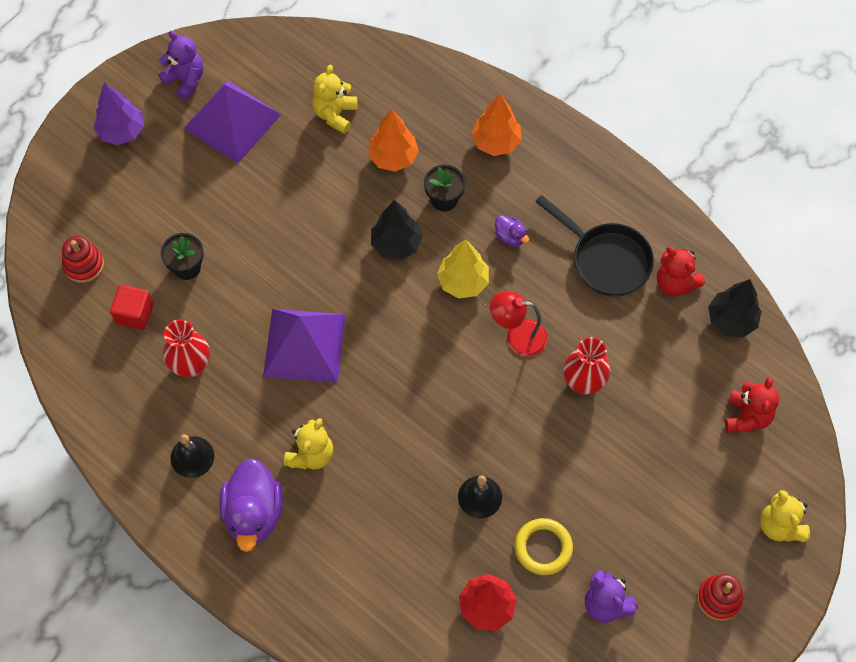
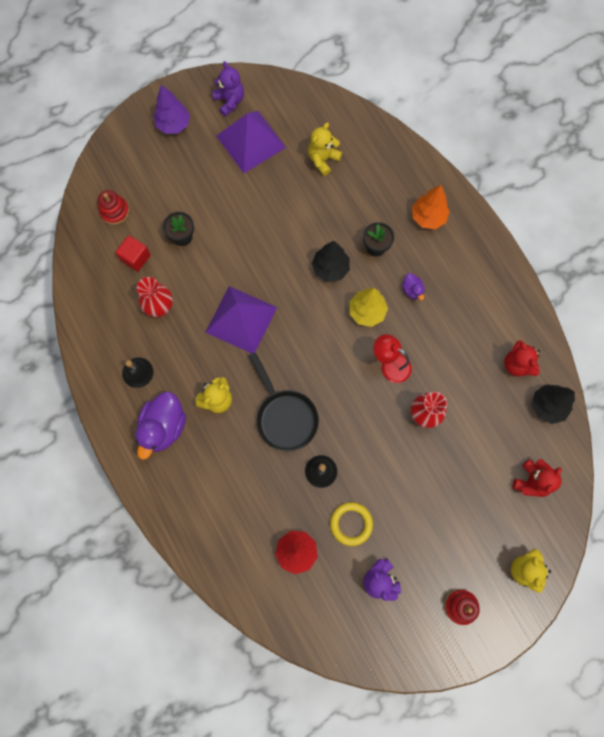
camera: 20 degrees right, 10 degrees up
(393, 157) = (352, 204): orange tree -> none
(606, 260) = (474, 330): black pan -> black pan (285, 416)

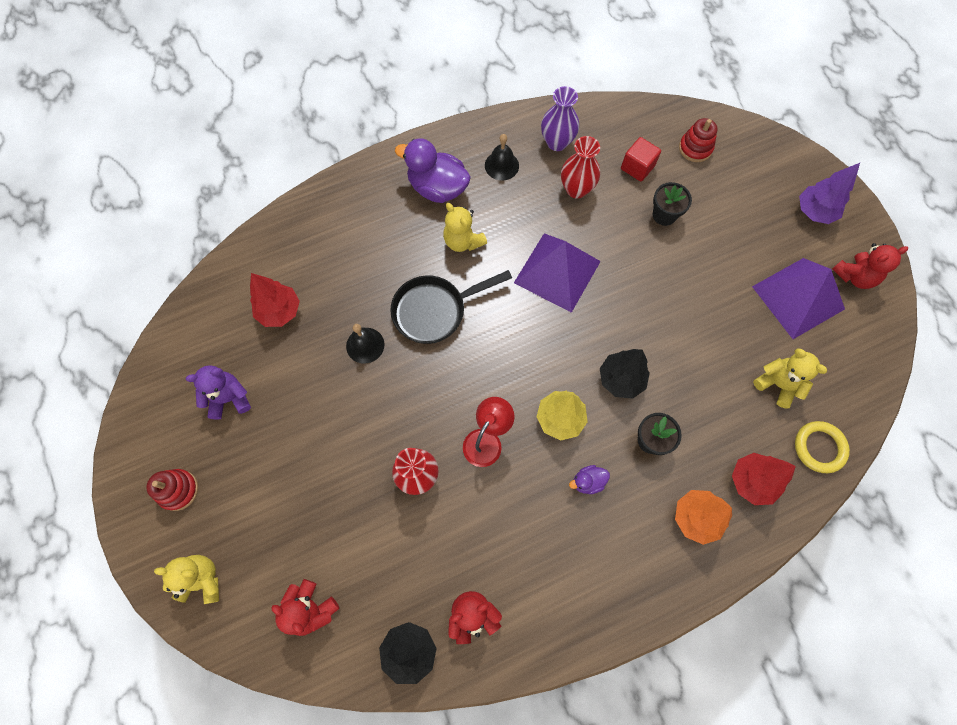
camera: 95 degrees right, 5 degrees down
(111, 326) = (557, 142): none -> purple vase
(229, 101) = (854, 276): purple teddy bear -> red teddy bear
(351, 524) = (299, 373): yellow ring -> yellow ring (819, 447)
(397, 180) = (751, 481): none -> red tree

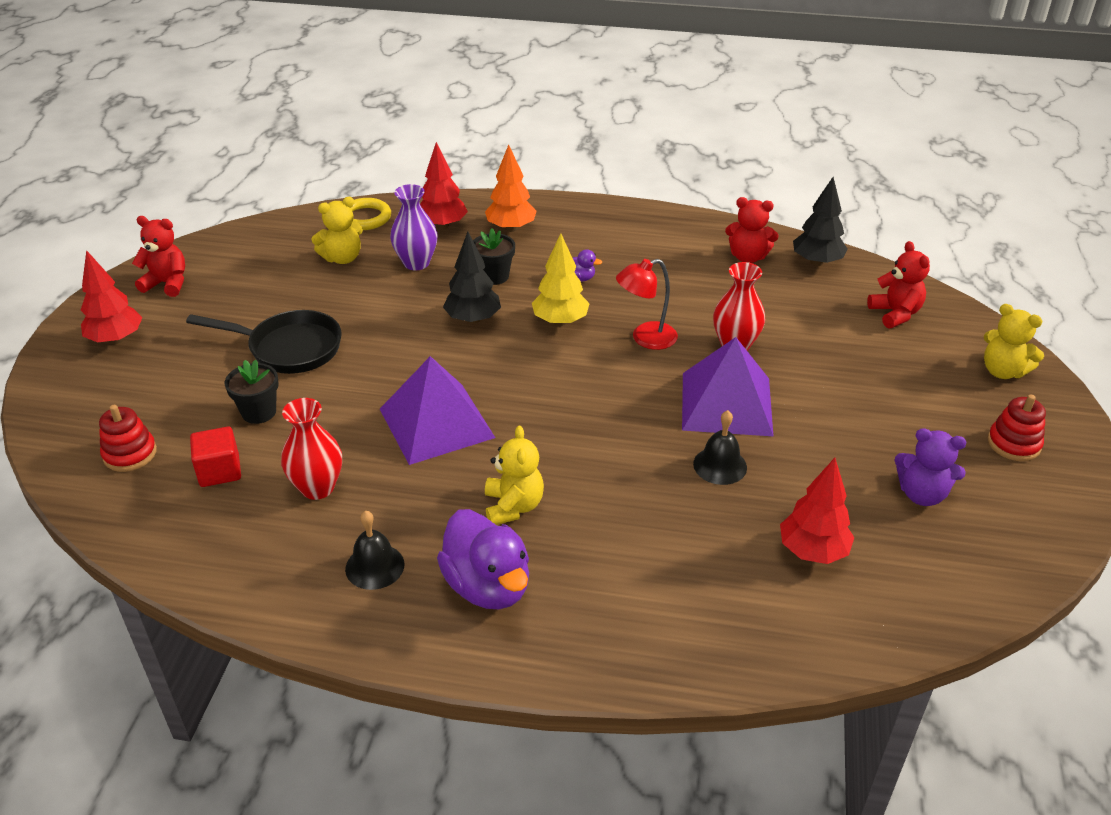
camera: 145 degrees left, 30 degrees down
(435, 311) = (611, 457): black pan -> black pan (289, 348)
(557, 142) = (272, 554): purple vase -> purple vase (416, 263)
(777, 384) = (342, 258): yellow teddy bear -> yellow teddy bear turned 105 degrees counterclockwise
(798, 297) = (237, 294): purple pyramid -> purple pyramid (726, 403)
(814, 212) = (116, 339): purple tree -> red tree

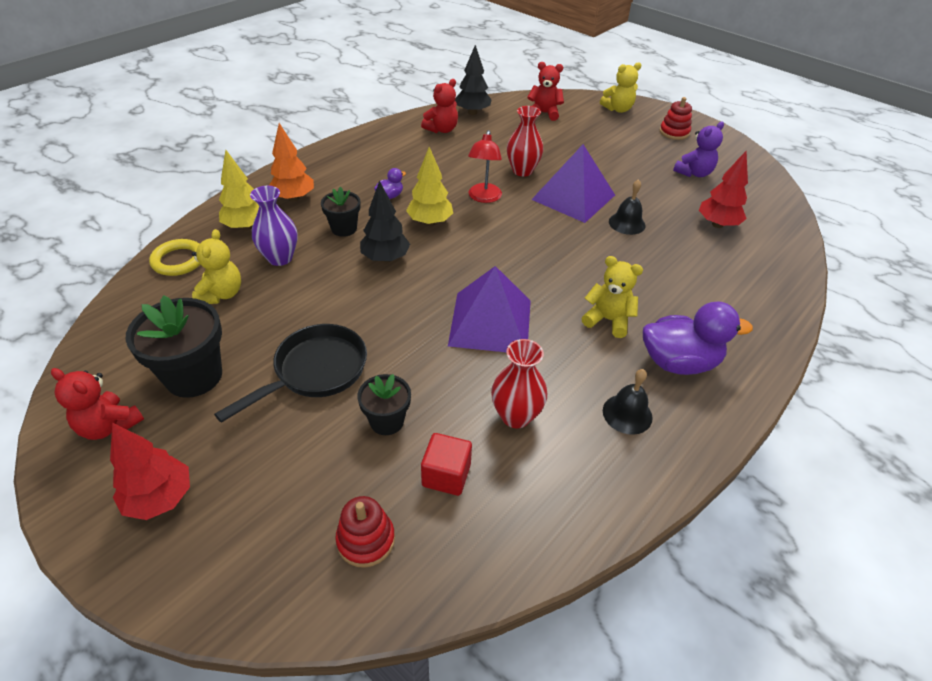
camera: 60 degrees left, 5 degrees up
(167, 283) = (109, 426): red teddy bear -> red teddy bear turned 105 degrees counterclockwise
(240, 293) = (194, 376): none -> black flower pot
(442, 225) = (246, 226): red tree -> yellow tree

